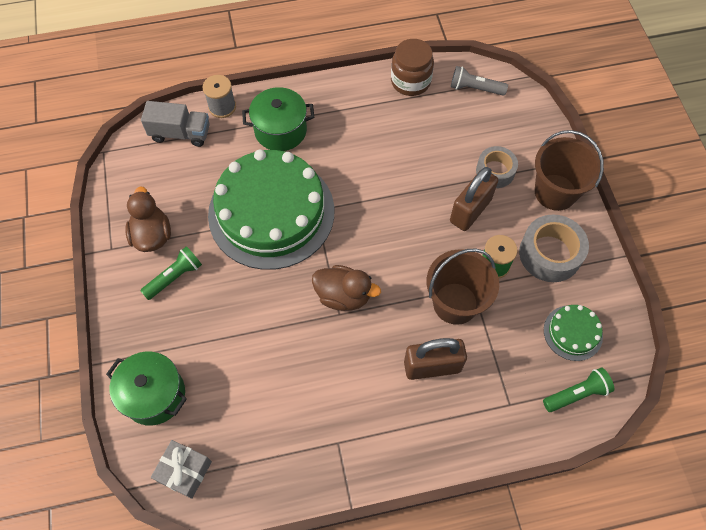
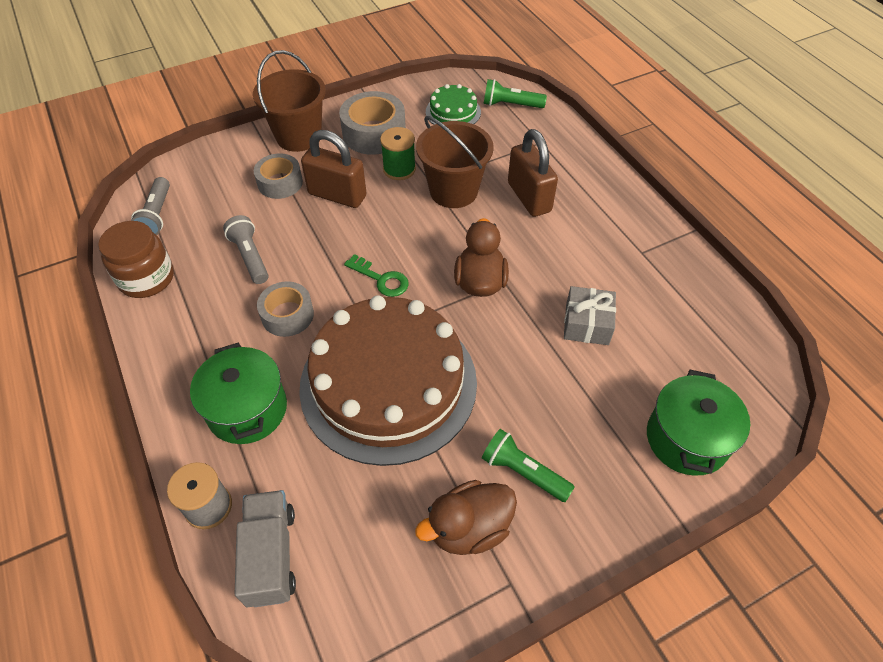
camera: 105 degrees left, 10 degrees down
(184, 471) = (749, 376): grey gift -> grey gift (587, 324)
(271, 212) = (388, 383): green cake -> brown cake
(351, 160) = (287, 315): none -> grey tape
(367, 226) = (381, 279): none -> green key
(414, 143) = (250, 257): none -> grey flashlight
(576, 394) = (511, 105): green flashlight -> green flashlight turned 45 degrees counterclockwise

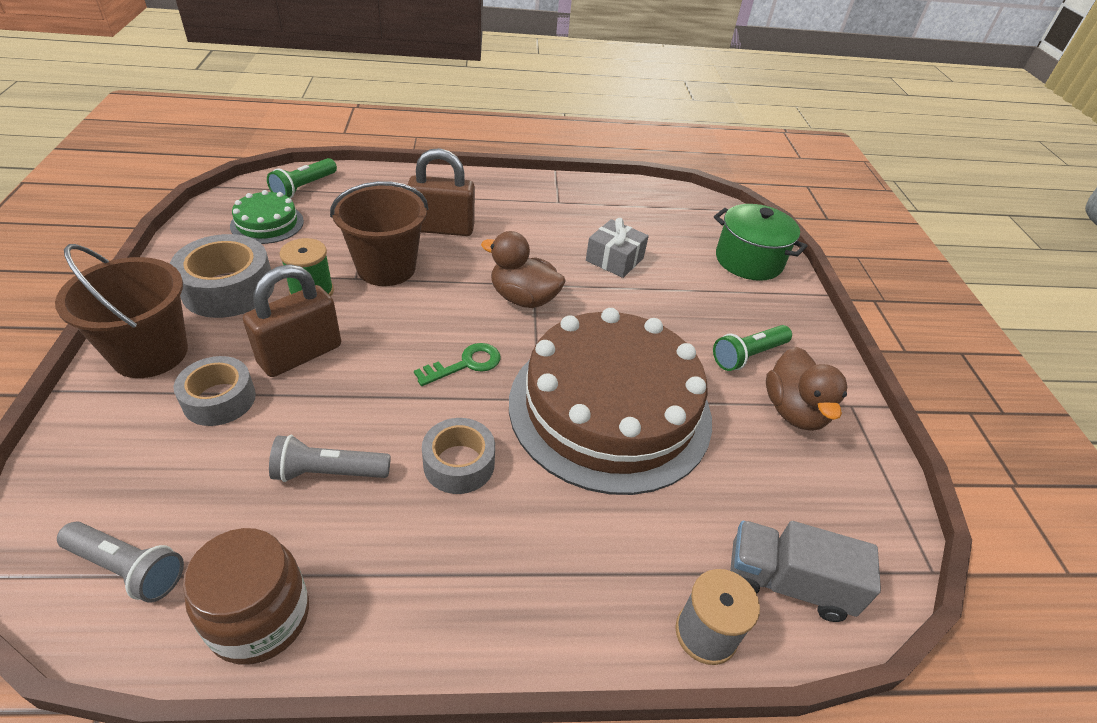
camera: 70 degrees left, 10 degrees down
(247, 409) = (581, 549): green pot -> none

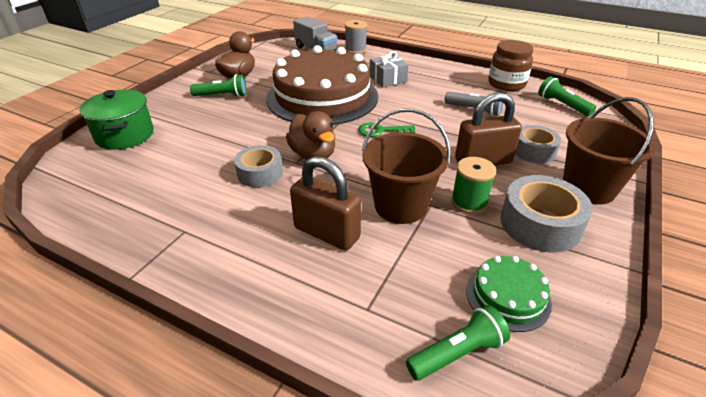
camera: 145 degrees left, 5 degrees down
(128, 568) = (562, 105): grey flashlight -> green flashlight
(459, 464) = (411, 98): grey tape -> grey tape (260, 173)
(614, 259) = (215, 162): grey gift -> grey gift (387, 79)

